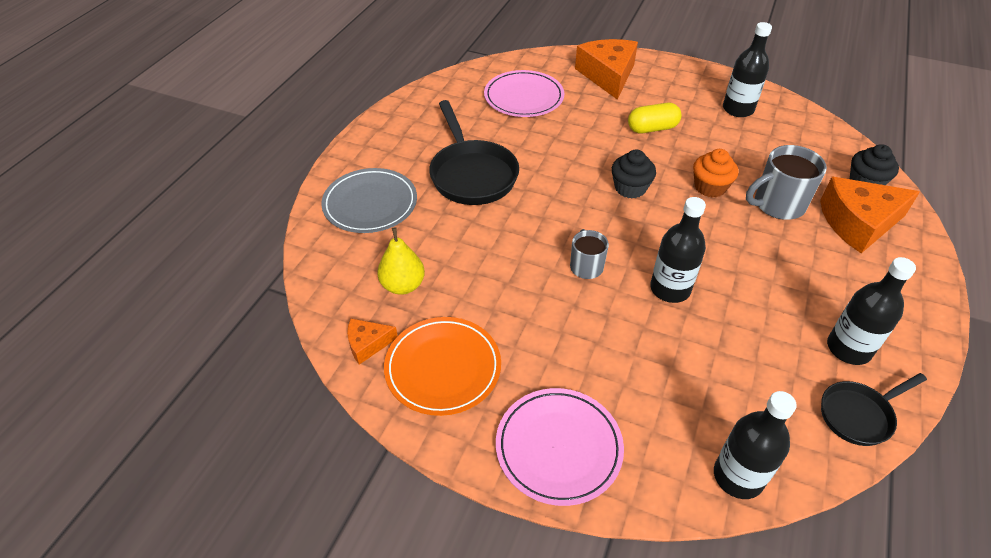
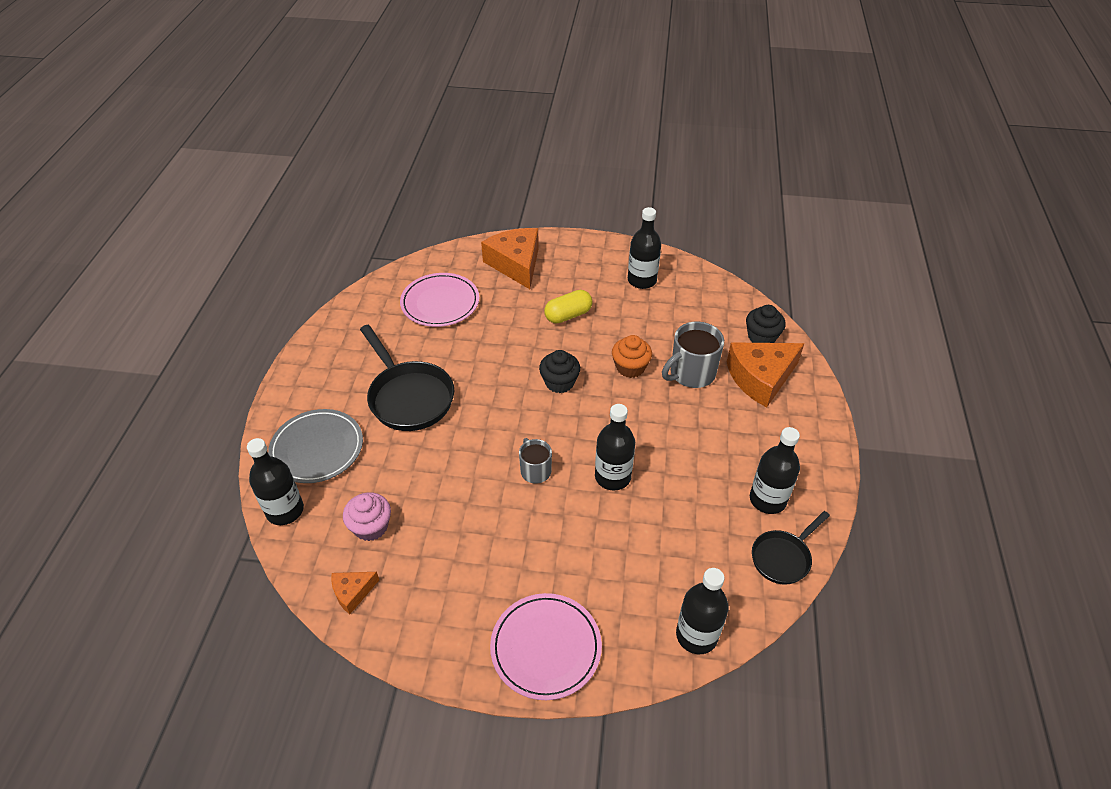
camera: 15 degrees left, 0 degrees up
(323, 253) = (285, 510): none -> black bottle
(403, 285) = (371, 527): yellow pear -> pink cupcake
(443, 368) = (428, 599): orange plate -> none

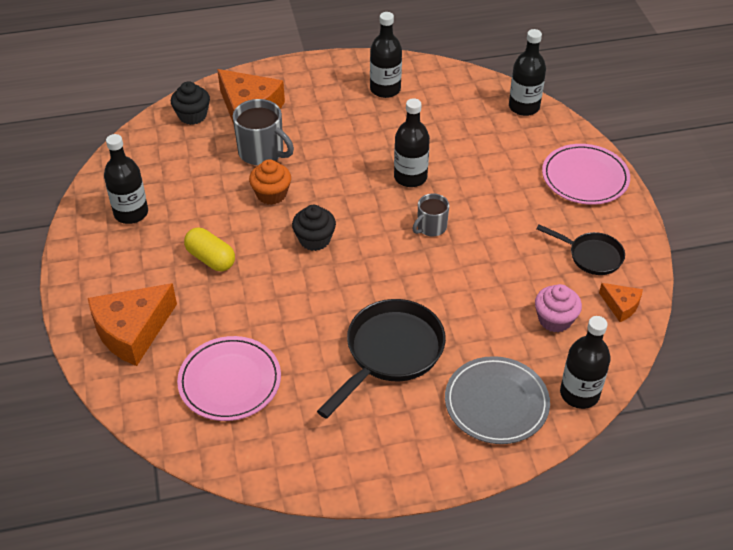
camera: 110 degrees left, 0 degrees up
(783, 557) = (434, 76): black pan -> black pan (591, 256)

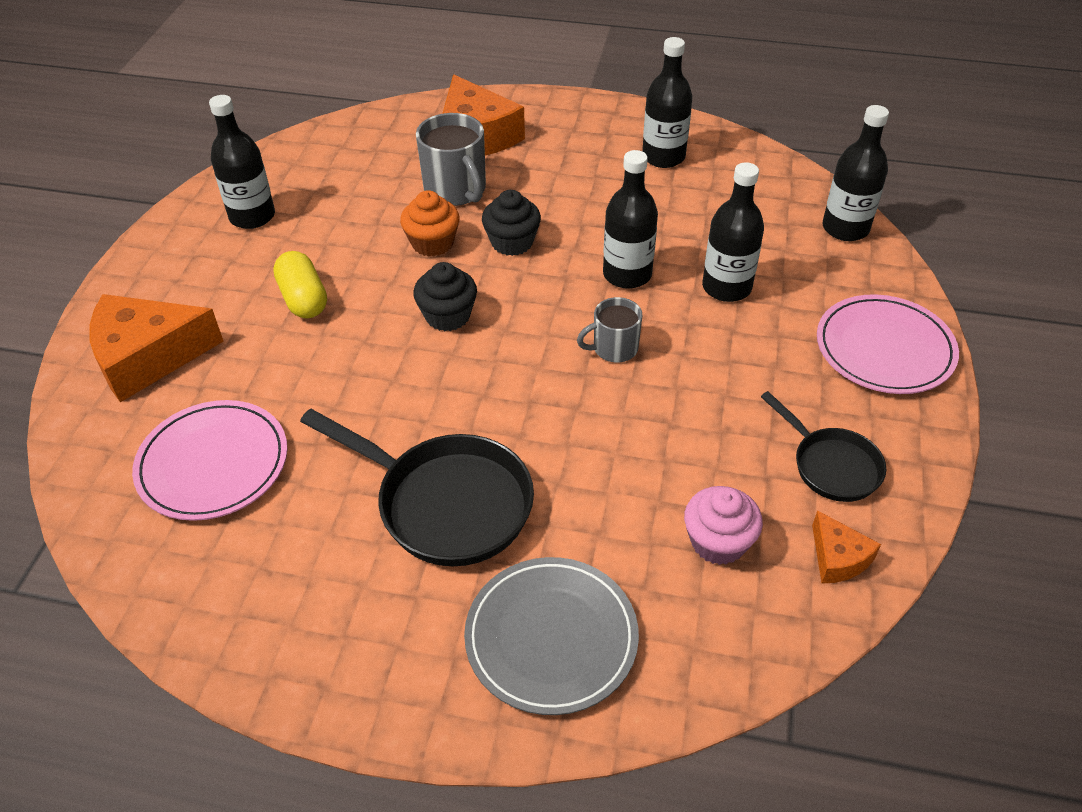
camera: 25 degrees right, 0 degrees up
(192, 115) = (403, 126): black cupcake -> black cupcake (512, 242)
(390, 353) = (445, 503): black pan -> black pan turned 60 degrees clockwise
(579, 394) = (690, 675): black bottle -> black bottle (726, 287)

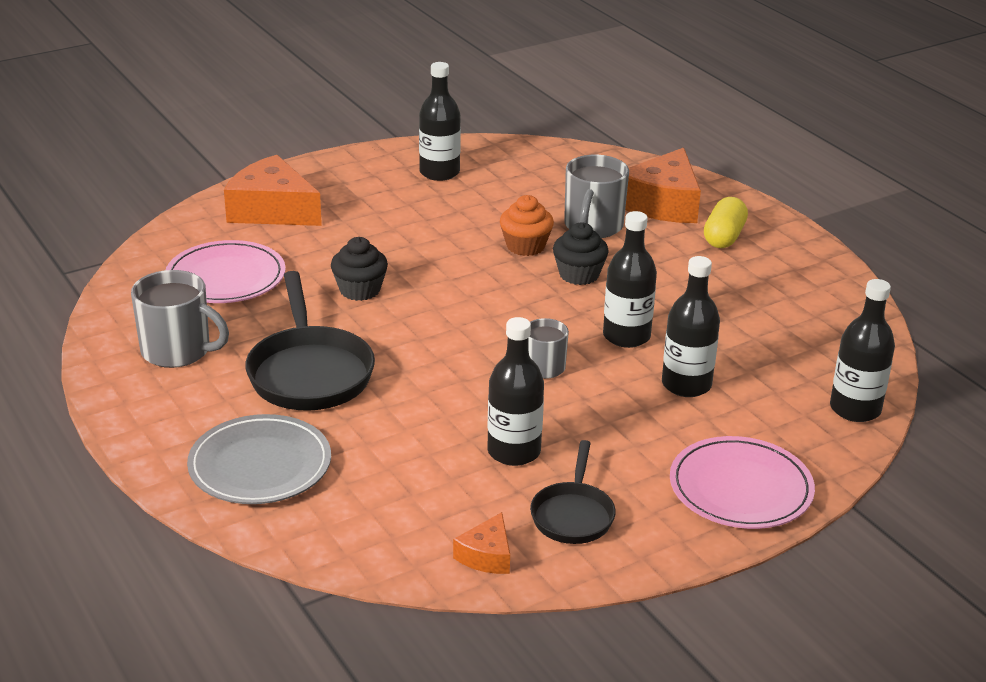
camera: 45 degrees right, 15 degrees down
(288, 583) = (177, 351): none -> grey mug
(303, 299) = (398, 231): yellow capsule -> yellow capsule (724, 237)
(447, 316) = (467, 288): black cupcake -> black cupcake (360, 290)
(663, 157) = (786, 288): black bottle -> black bottle (514, 451)
(718, 542) = (427, 495): pink cupcake -> none

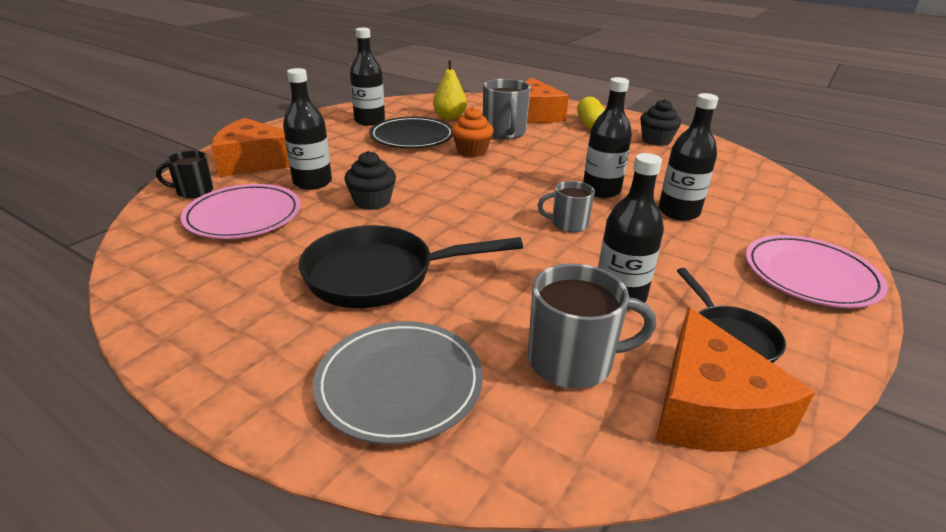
camera: 25 degrees left, 0 degrees up
(177, 351) = (231, 288): grey mug -> grey mug (572, 361)
(194, 236) = (194, 191): none -> black mug
(309, 372) = (380, 275): black pan -> black pan turned 120 degrees clockwise
(471, 209) = (412, 137): none -> black plate
(487, 555) = (709, 408): orange cheese -> orange cheese, size x2.02
(545, 186) = (449, 117): none -> yellow pear
(579, 274) = (526, 160): black cupcake -> black cupcake (656, 140)
(855, 409) = (796, 202): black bottle -> black bottle (312, 182)

